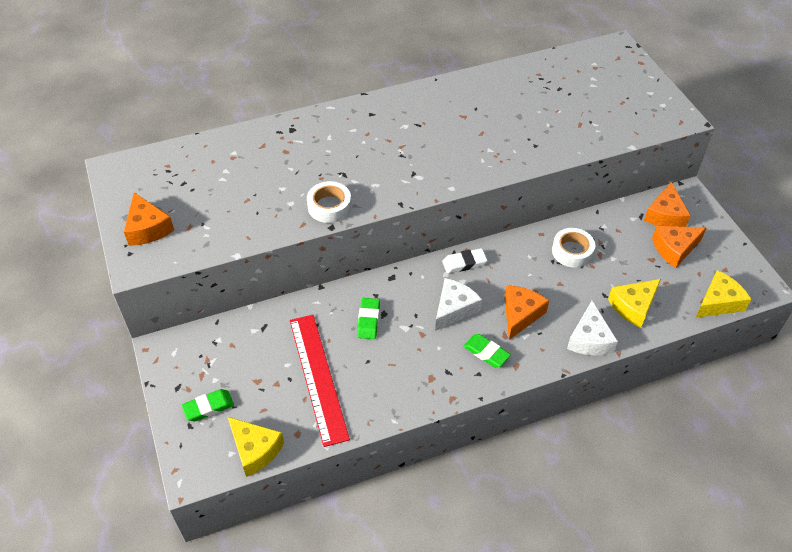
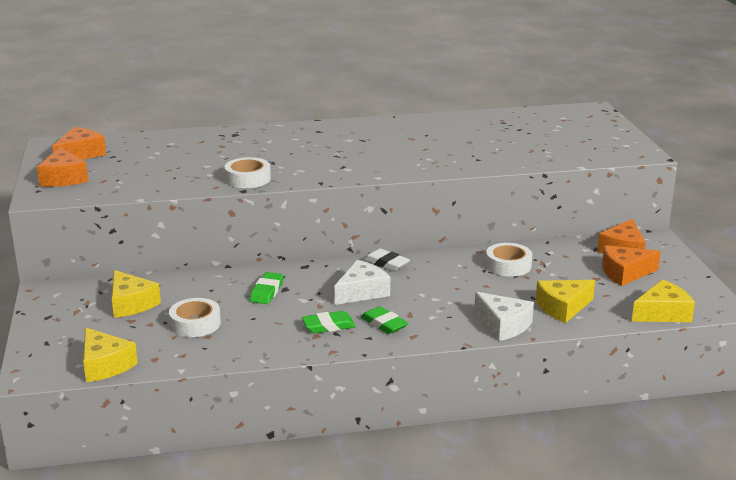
camera: 10 degrees right, 25 degrees down
(208, 407) = (72, 332): green eraser -> green eraser (328, 326)
(249, 356) = (131, 304): none -> yellow cheese
(318, 377) = (195, 324): red ruler -> white tape
(464, 263) = (386, 263): white eraser -> white eraser turned 45 degrees clockwise
(520, 314) = (433, 302): orange cheese -> orange cheese (80, 154)
(589, 339) = (503, 325): white cheese -> white cheese turned 60 degrees counterclockwise

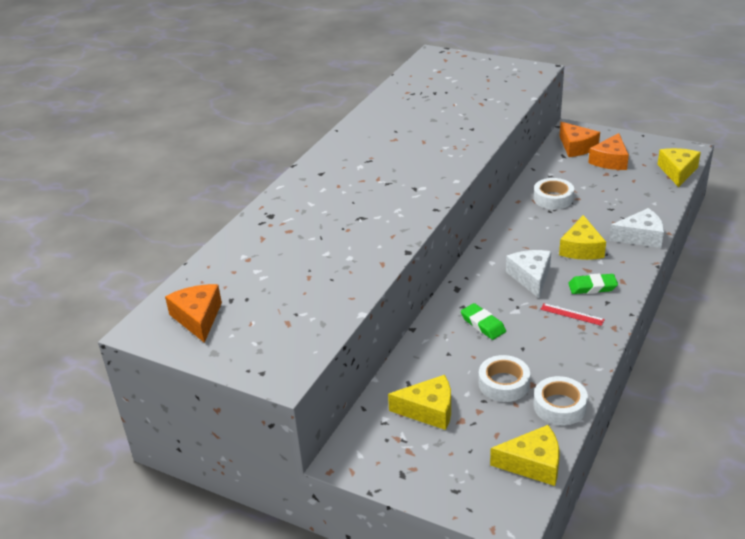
camera: 50 degrees left, 10 degrees up
(63, 178) = (250, 347): orange cheese -> none
(248, 179) = (384, 241): white tape -> white tape (559, 406)
(328, 326) = (572, 314): green eraser -> red ruler
(386, 263) = (494, 248): white eraser -> none
(562, 308) = (636, 204): yellow cheese -> yellow cheese (581, 248)

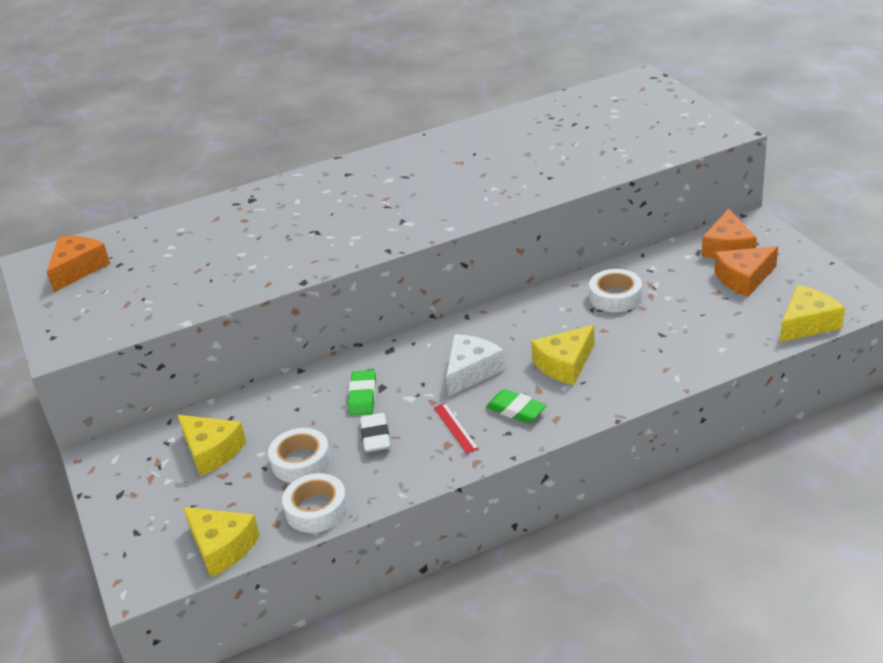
camera: 40 degrees right, 0 degrees up
(529, 344) = (375, 436): none -> white eraser
(640, 237) = (647, 380): white cheese -> none

